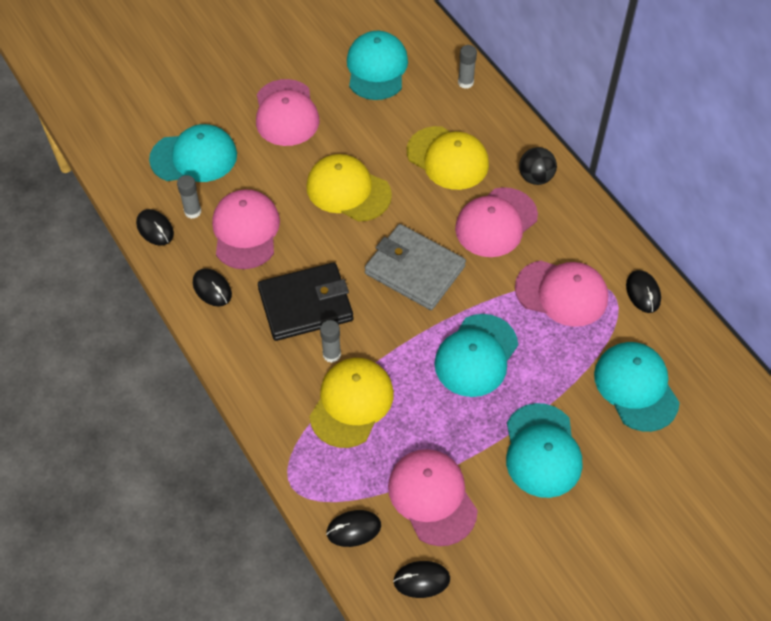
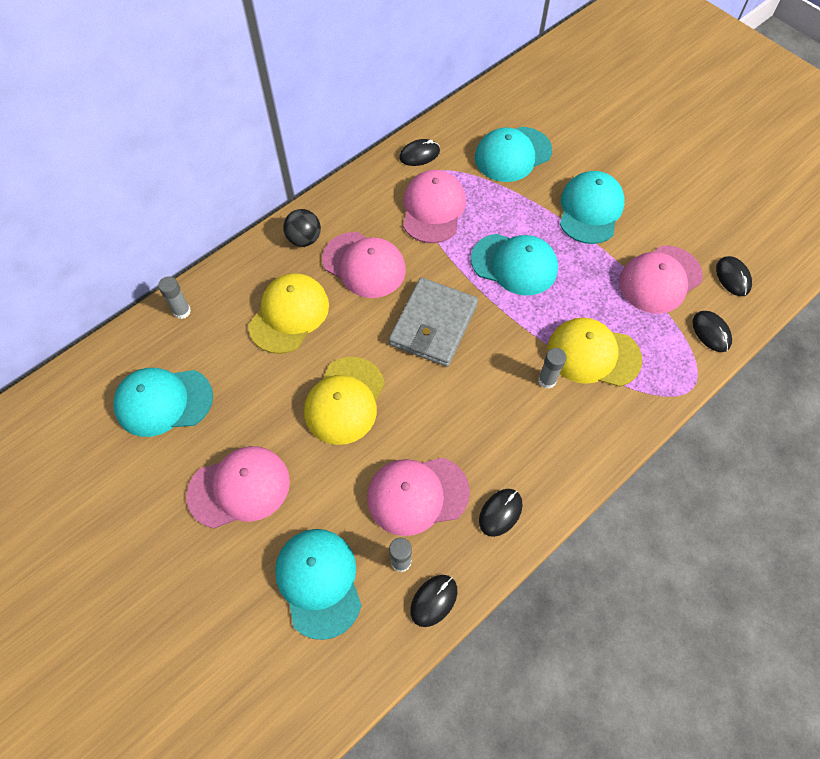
camera: 100 degrees left, 5 degrees up
(305, 304) = (497, 414): black wallet -> none
(542, 451) = (590, 210): turquoise cap -> turquoise cap turned 60 degrees counterclockwise

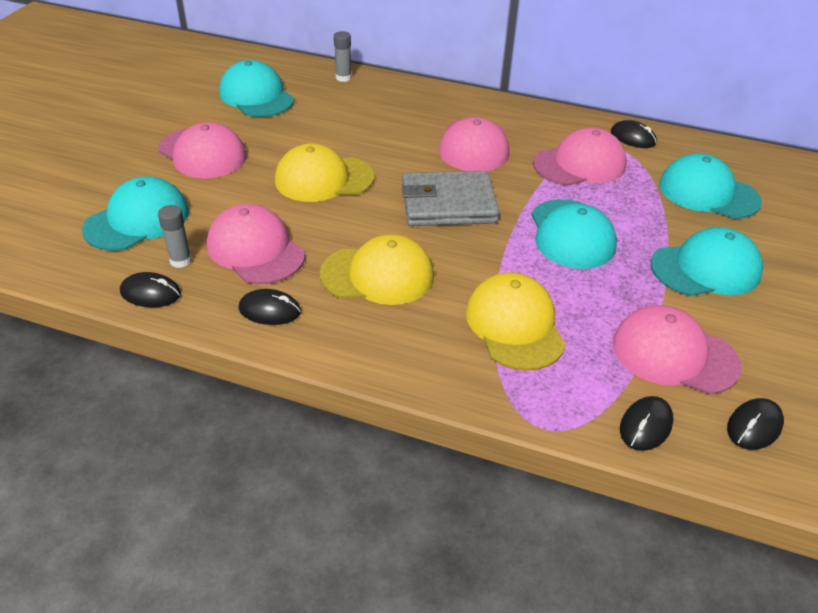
camera: 60 degrees right, 20 degrees down
(289, 314) = (385, 125): yellow cap -> yellow cap (378, 275)
(304, 239) = (468, 108): black ball -> none
(547, 380) = (450, 299): grey glue stick -> none

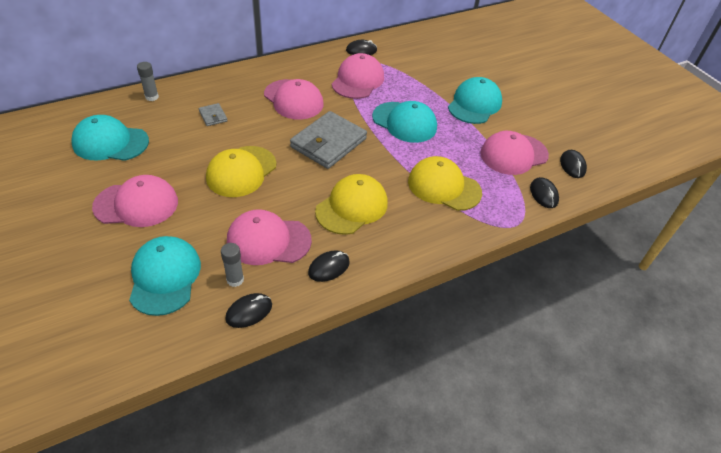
camera: 50 degrees left, 5 degrees up
(371, 120) = (213, 116): none -> grey wallet
(708, 193) = (428, 63): turquoise cap -> none

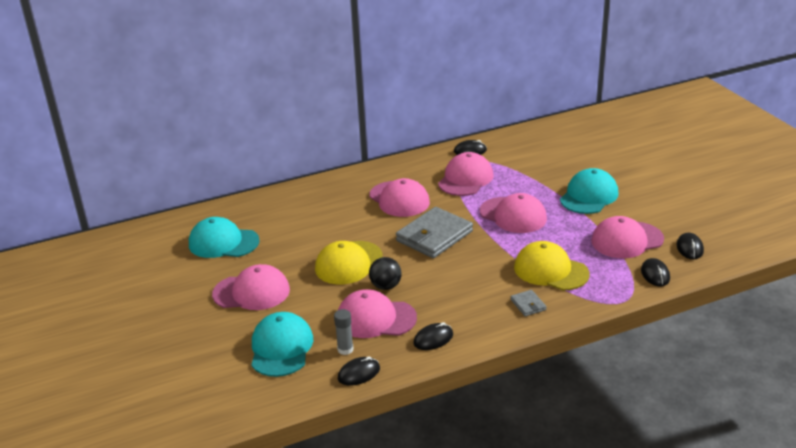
camera: 10 degrees right, 15 degrees down
(152, 97) = (259, 202): grey glue stick -> none
(213, 116) = (319, 217): grey wallet -> grey wallet (528, 305)
(279, 200) = (386, 286): none -> black ball
(352, 207) = (457, 290): yellow cap -> none
(404, 122) = (513, 215): turquoise cap -> pink cap

